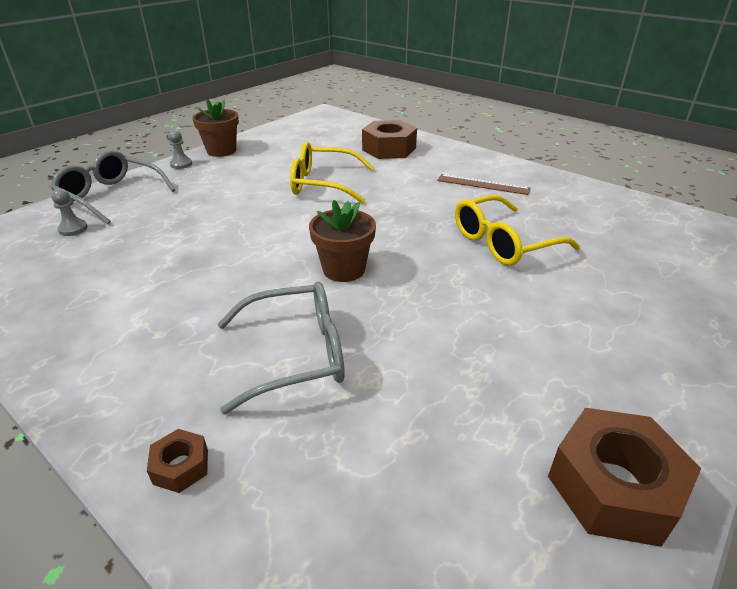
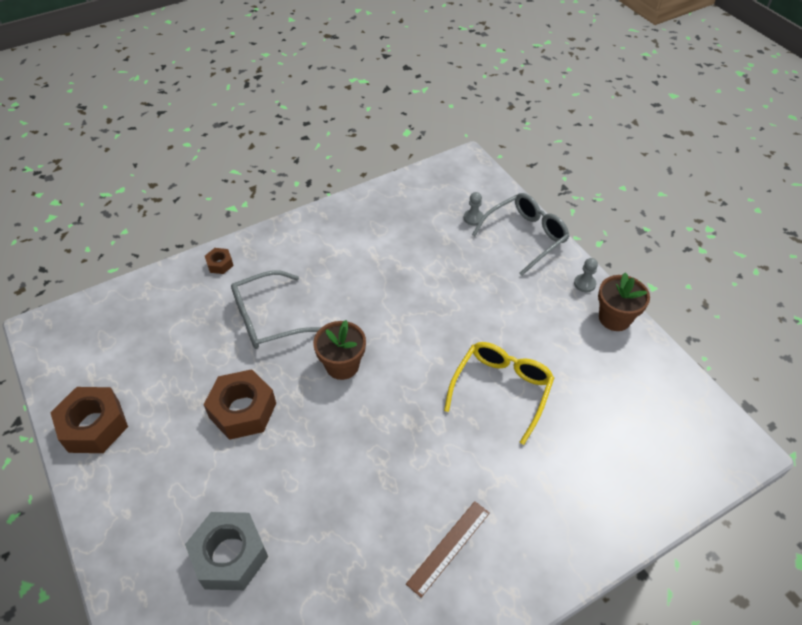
camera: 110 degrees right, 15 degrees up
(296, 354) = (267, 318): grey glasses -> grey glasses turned 60 degrees clockwise
(389, 149) = (584, 485): brown nut -> brown nut (243, 410)
(503, 243) = (325, 500): yellow glasses -> none
(610, 280) = (230, 555): none -> grey nut

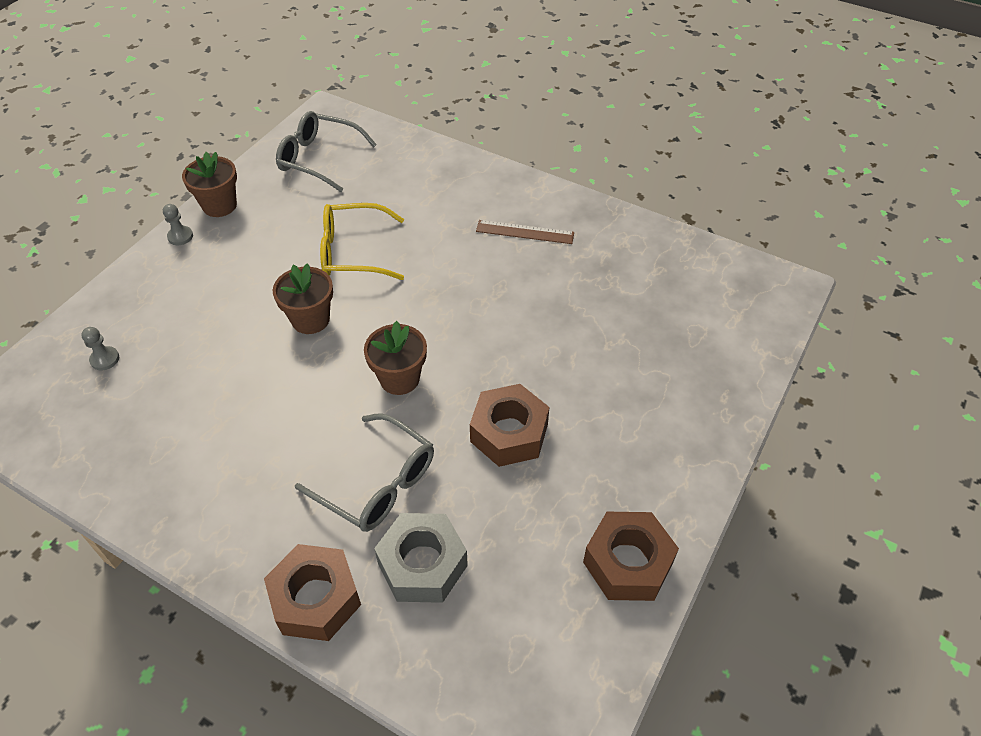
camera: 120 degrees left, 0 degrees up
(220, 264) = (316, 598): brown nut -> brown nut, size x2.07
(230, 555) = (644, 358): grey nut -> grey nut (422, 564)
(439, 334) = (310, 319): none -> brown flower pot
(525, 236) = (122, 302): grey glasses -> grey glasses (318, 159)

